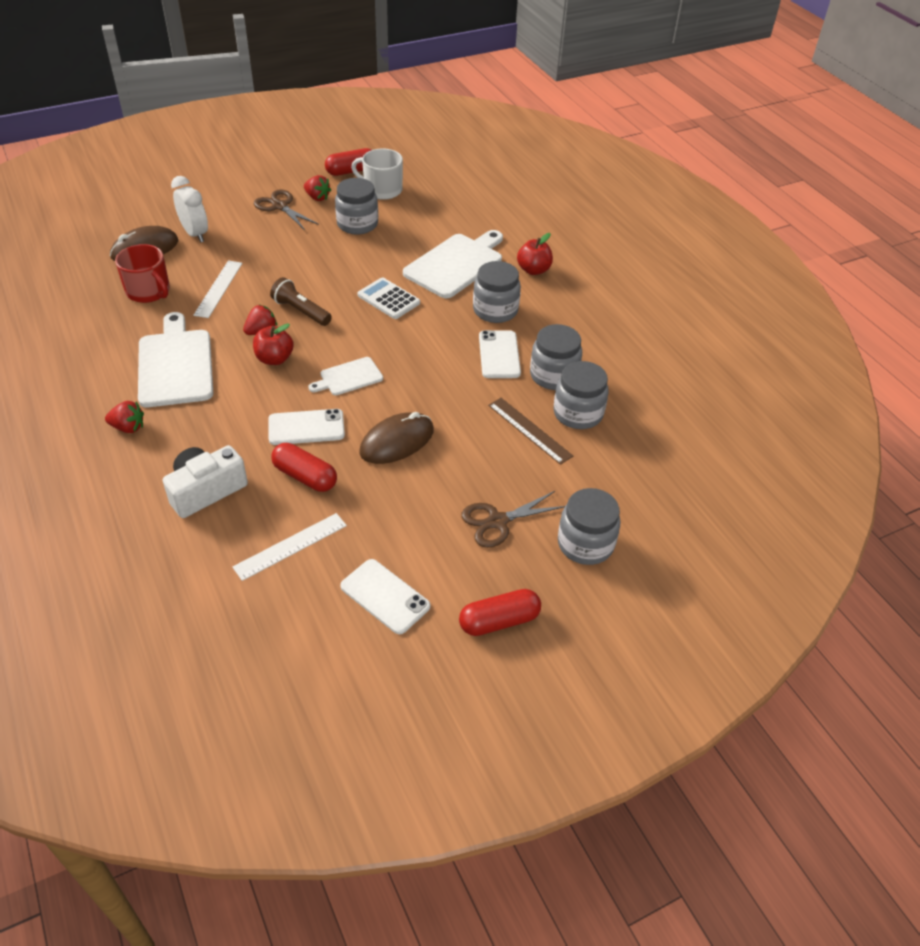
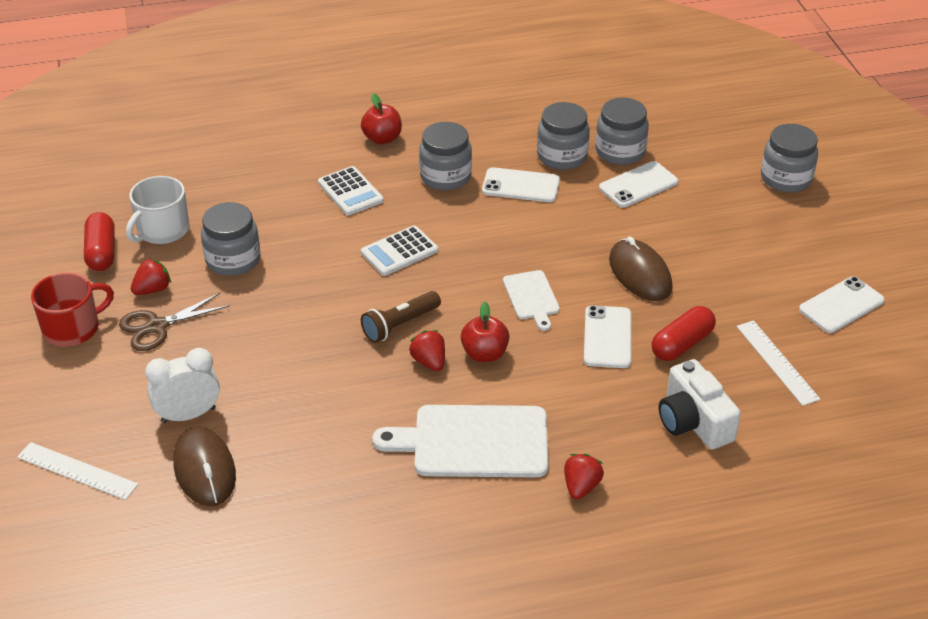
camera: 75 degrees left, 5 degrees down
(148, 291) = (309, 466): red mug -> red mug (72, 328)
(218, 288) = (328, 396): white ruler -> white ruler (77, 471)
(456, 264) = (350, 192): white cutting board -> white calculator
(497, 521) = (755, 224): brown scissors -> none
(499, 621) = (869, 241): red capsule -> none
(529, 430) = (638, 185): brown ruler -> white phone

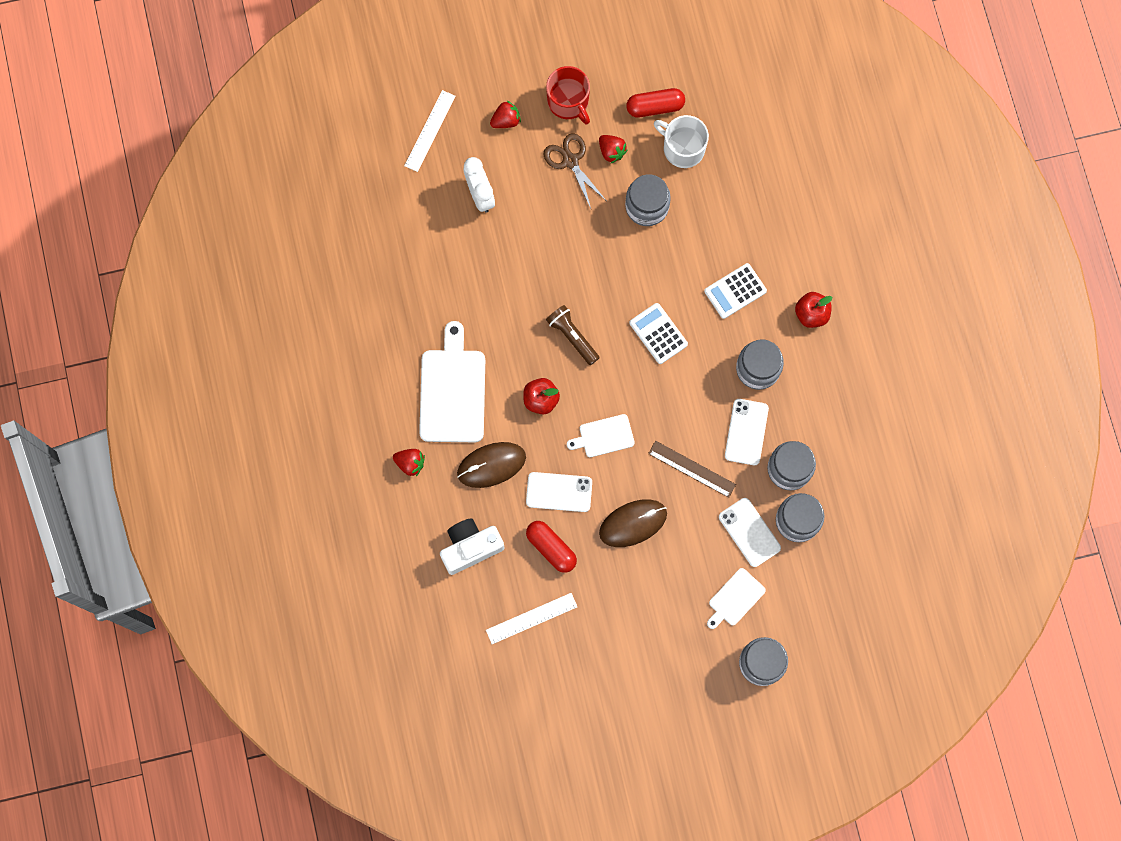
camera: 90 degrees right, 35 degrees up
(204, 469) = (429, 212): brown mouse -> brown mouse (491, 465)
(429, 362) = (532, 359): red strawberry -> red strawberry (506, 120)
(567, 226) = (692, 469): none -> brown ruler
(717, 196) = (735, 598): none -> white cutting board
(841, 305) = (596, 680): white phone -> none

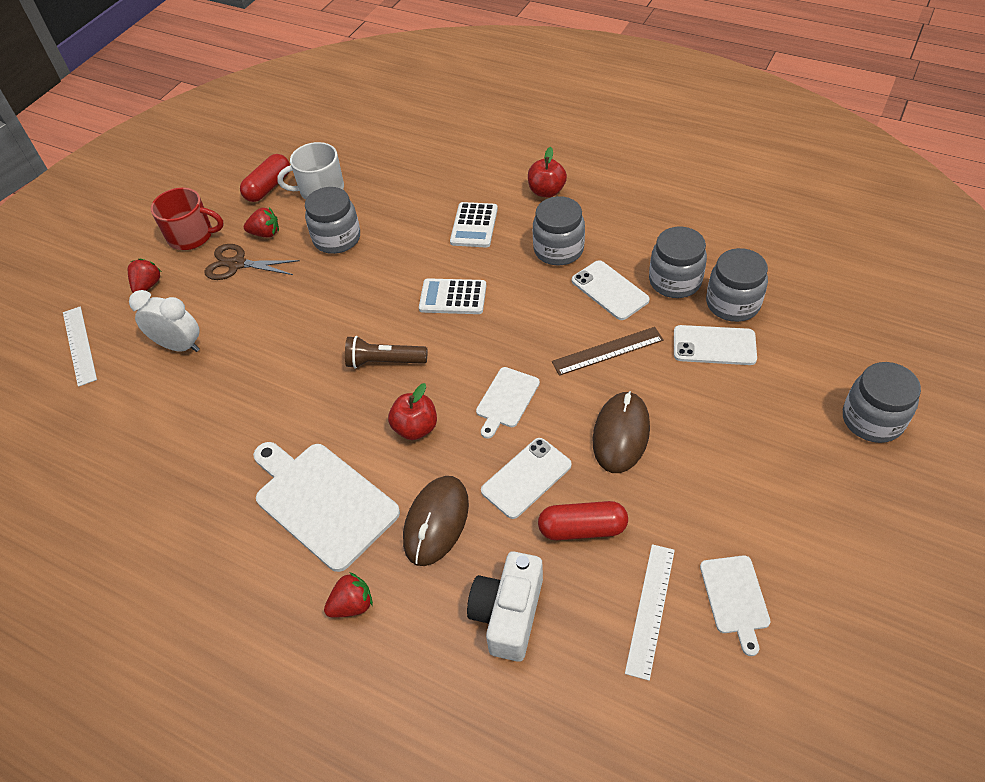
camera: 45 degrees left, 25 degrees down
(735, 598) = (779, 399): white cutting board -> white cutting board (735, 598)

